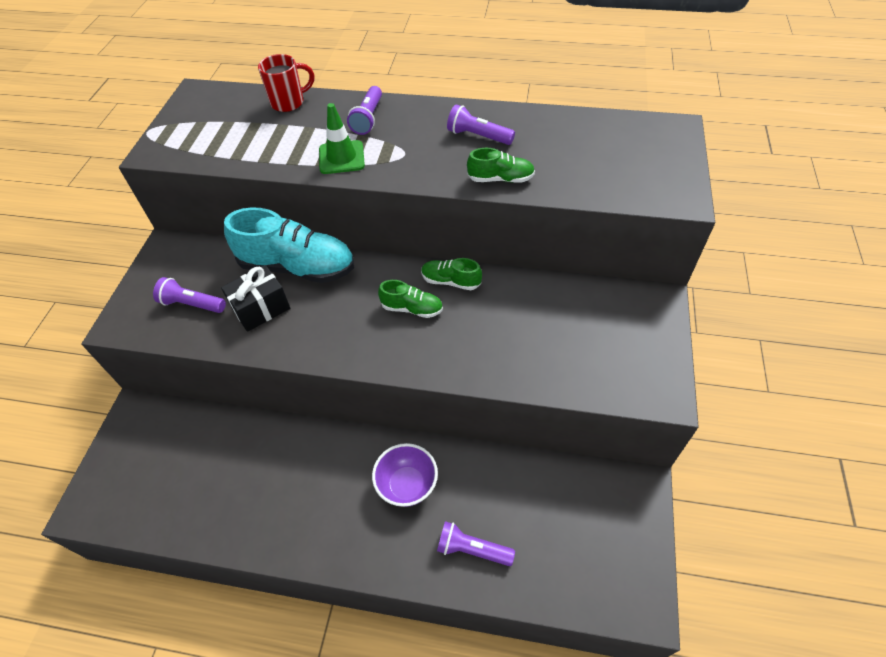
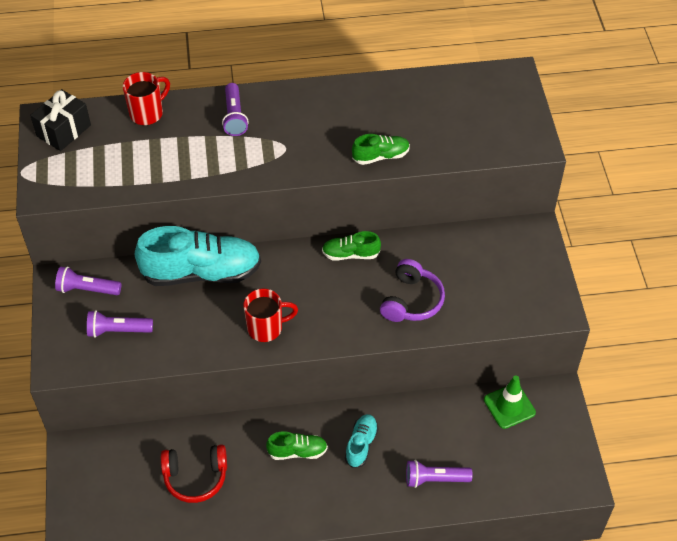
camera: 20 degrees left, 0 degrees up
(229, 472) = (195, 477): none -> red headphones
(261, 308) = (186, 319): black gift -> black gift (63, 130)
(334, 336) = (266, 328): none -> red mug
(341, 157) = (229, 163): green traffic cone -> green traffic cone (509, 406)
(407, 485) = (361, 444): purple bowl -> turquoise shoe
(412, 308) = (326, 287): green shoe -> green shoe (297, 451)
(478, 136) = (345, 116): purple flashlight -> purple flashlight (87, 289)
(497, 343) = (411, 300): none -> purple headphones

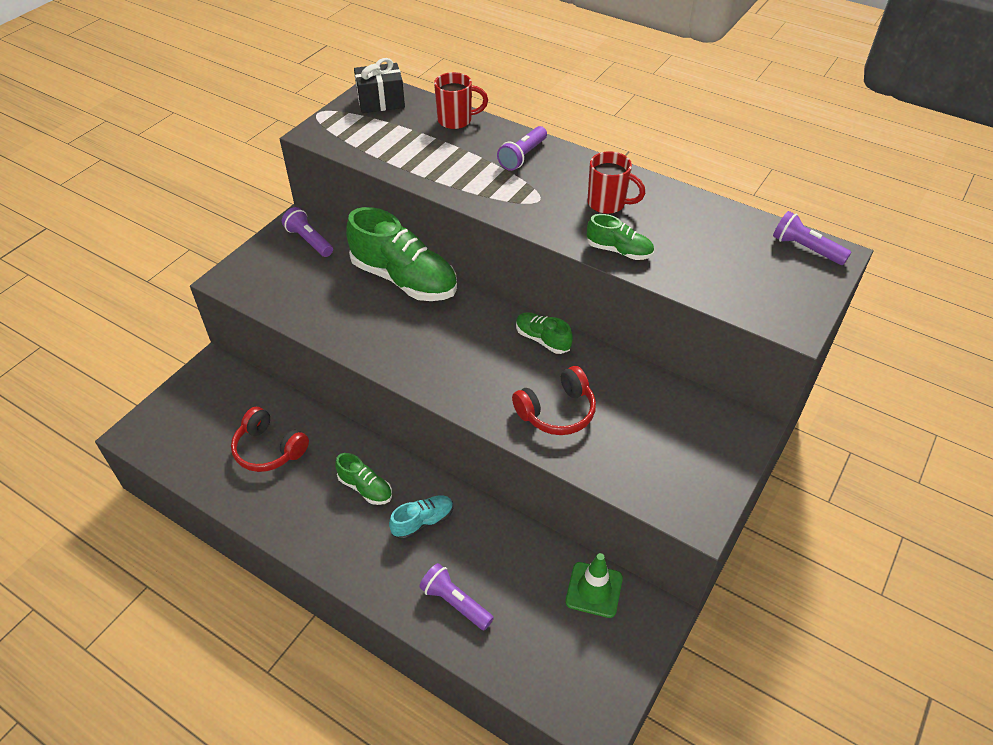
camera: 40 degrees right, 5 degrees down
(118, 331) = (295, 282): purple flashlight -> purple flashlight (805, 249)
(201, 272) = (404, 279): turquoise shoe -> green shoe
(266, 328) = (407, 352): red mug -> red mug (608, 204)
(411, 300) = (557, 412): purple headphones -> red headphones

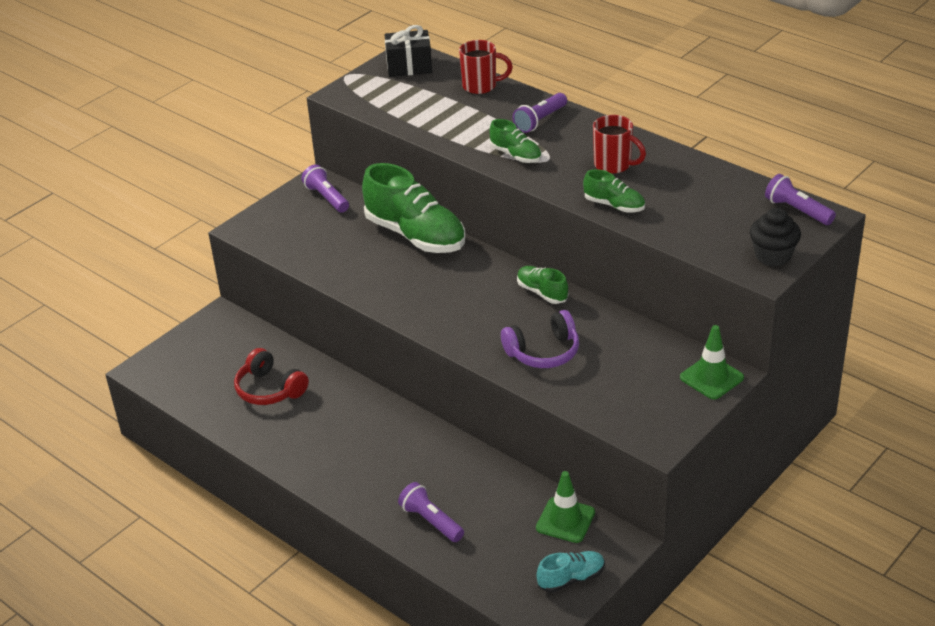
camera: 10 degrees right, 10 degrees down
(365, 488) = (358, 426): green shoe -> green shoe (516, 155)
(423, 522) = (410, 456): turquoise shoe -> turquoise shoe (571, 578)
(557, 412) = (543, 352): red headphones -> purple headphones
(734, 433) = (711, 377): none -> green traffic cone
(797, 304) = (772, 256): none -> black cupcake

